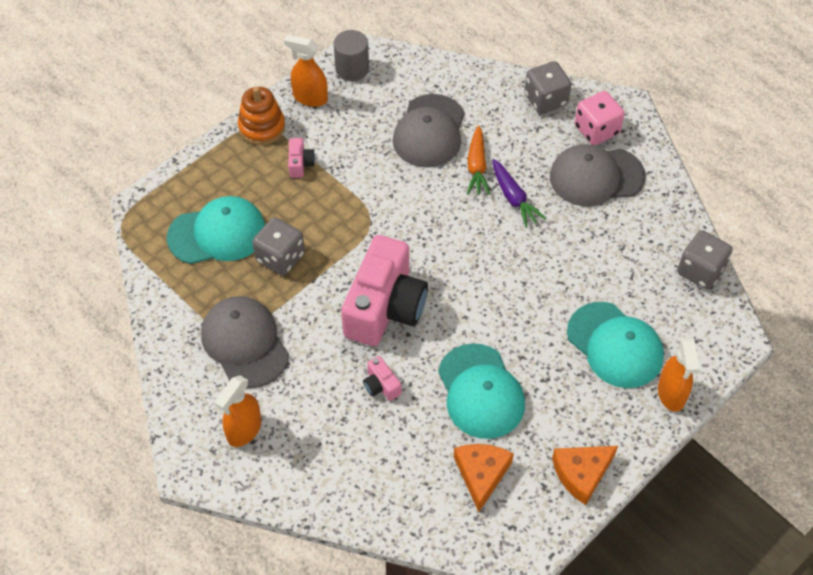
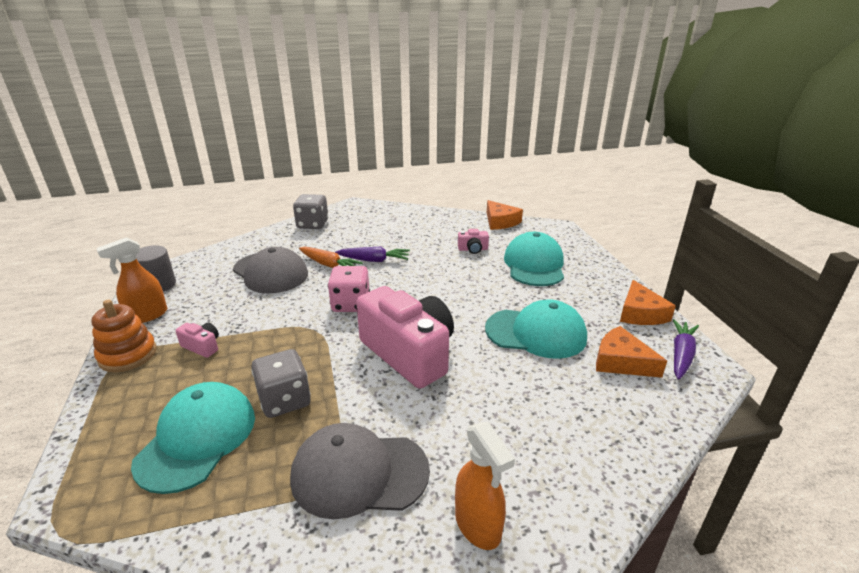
camera: 60 degrees left, 25 degrees down
(381, 385) = (491, 387): pink camera -> pink camera (473, 249)
(527, 523) = (681, 354): none -> purple carrot
(596, 130) = (359, 217): pink dice -> pink dice (350, 304)
(596, 177) = (394, 228): grey cap -> none
(615, 345) = (534, 265): turquoise cap -> turquoise cap turned 75 degrees counterclockwise
(671, 394) = (588, 258): orange spray bottle -> none
(700, 271) = (500, 222): grey dice -> orange cheese

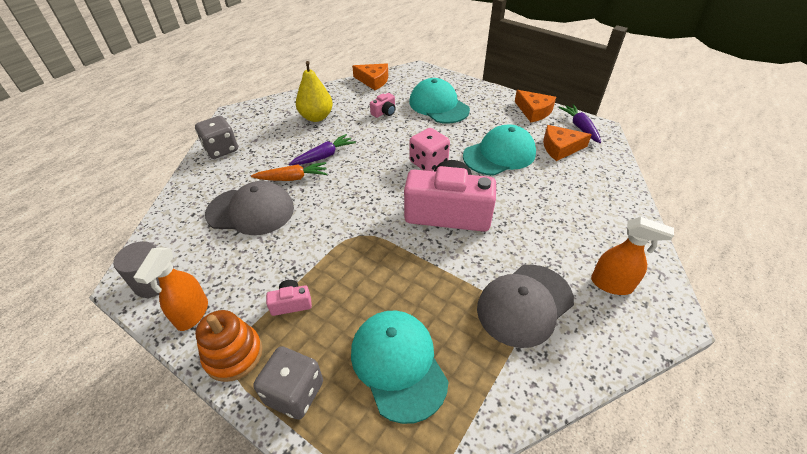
camera: 40 degrees left, 15 degrees up
(284, 400) = (416, 296): grey dice -> grey dice (294, 392)
(350, 304) = (358, 200): pink dice -> pink dice (428, 162)
(410, 230) = (316, 117): none -> yellow pear

